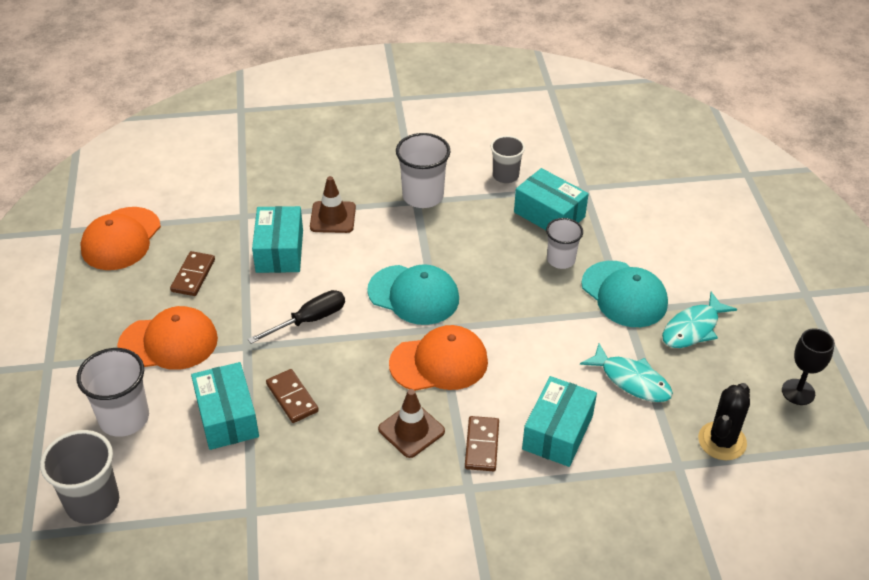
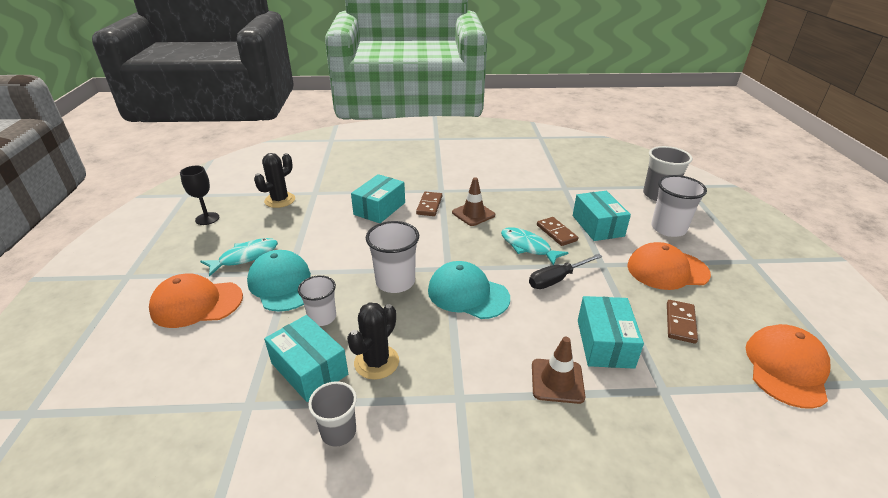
camera: 175 degrees left, 10 degrees down
(423, 196) = (451, 405): white cup -> white cup (395, 282)
(439, 362) = (451, 246): orange cap -> orange cap (197, 304)
(492, 223) = (376, 362): none -> black cactus
(631, 380) = (315, 230): turquoise fish -> turquoise fish (528, 247)

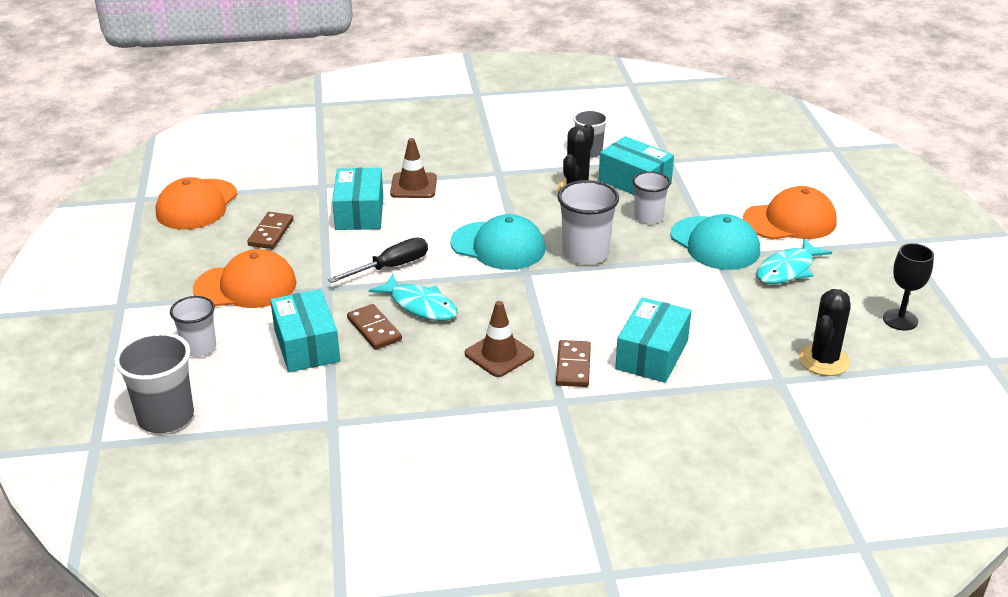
camera: 175 degrees right, 0 degrees up
(668, 228) = (199, 347): white cup -> white cup, size x0.65

